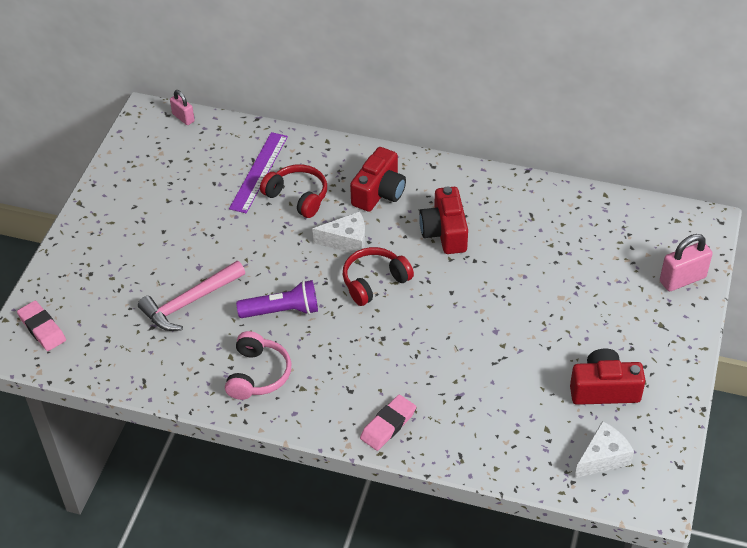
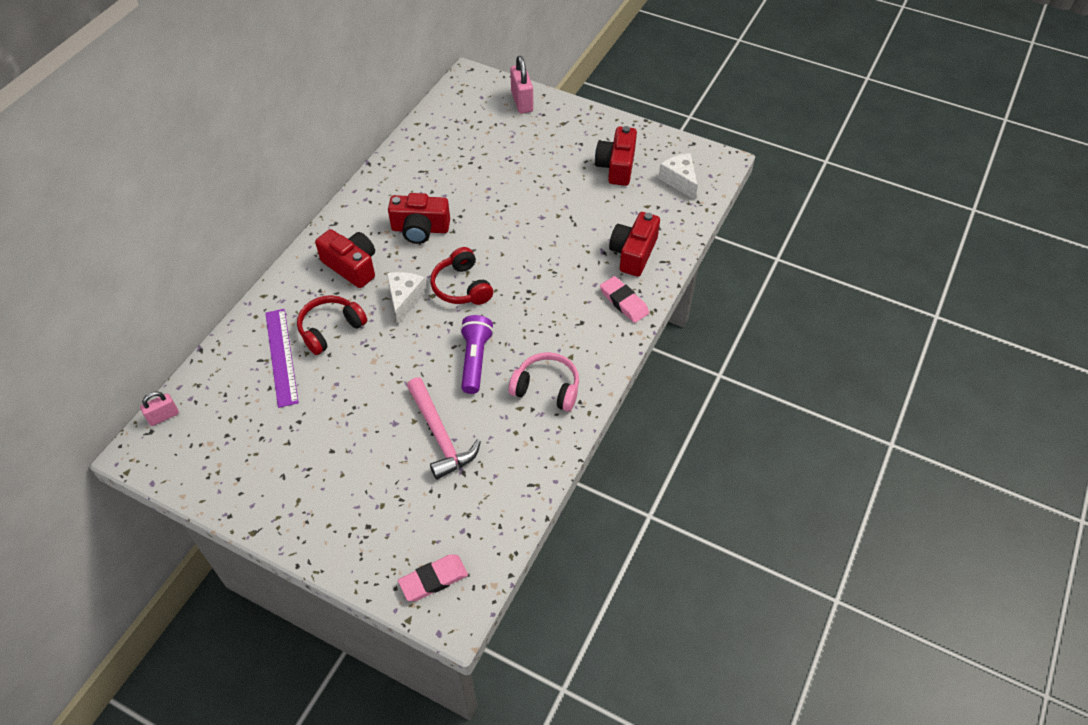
camera: 80 degrees left, 5 degrees up
(259, 172) = (281, 356): purple ruler -> purple ruler turned 45 degrees clockwise
(464, 424) = (633, 253): none -> red camera

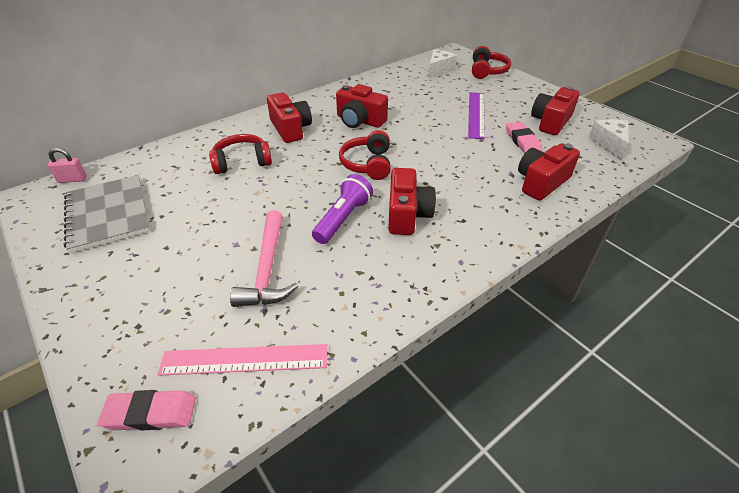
camera: 25 degrees right, 10 degrees down
(242, 440) = (108, 214): none -> grey notebook
(281, 356) = (190, 168): purple ruler -> purple ruler (476, 114)
(405, 299) = (315, 159): white cheese -> white cheese (438, 70)
(475, 515) = (244, 360): none -> pink ruler
(522, 102) = (487, 71): pink padlock -> red headphones
(530, 334) = (407, 214): none -> red camera
(547, 388) = (397, 264): pink headphones -> none
(624, 302) = (515, 216): pink eraser -> pink eraser (522, 141)

